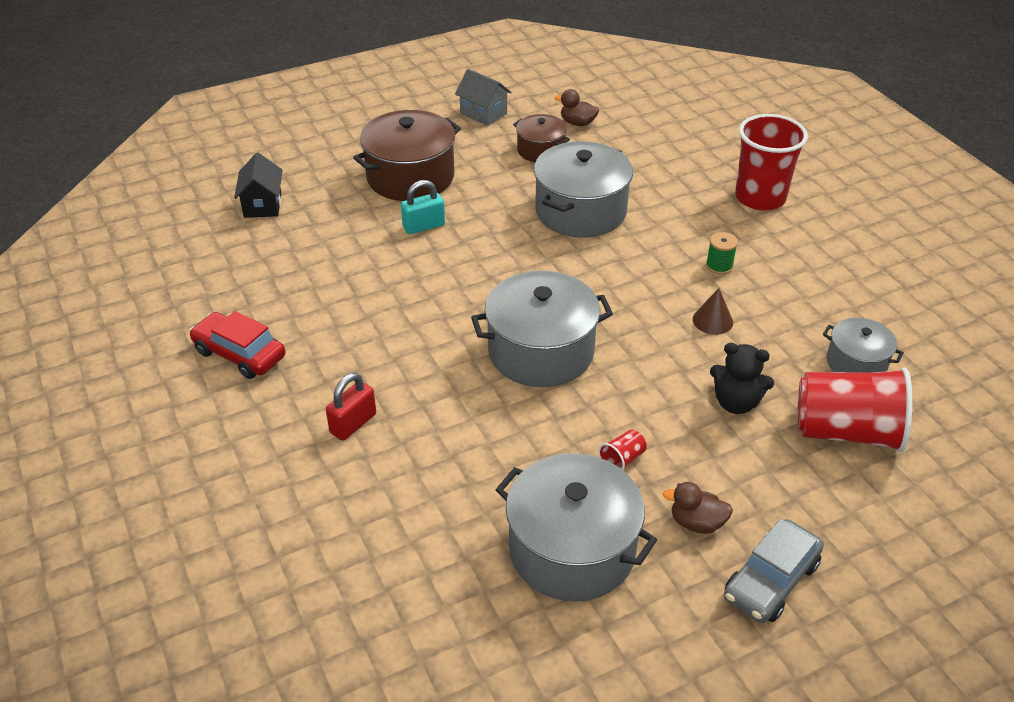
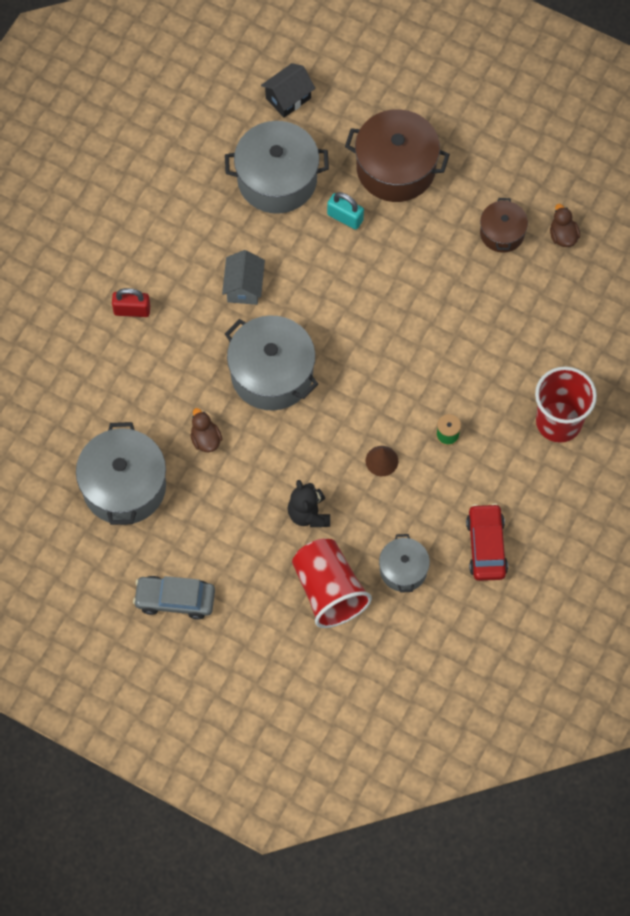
camera: 55 degrees right, 25 degrees up
(239, 354) = (140, 204): red car -> red car (486, 546)
(483, 113) = (521, 159): grey house -> grey house (244, 287)
(581, 211) = (443, 308): grey pot -> grey pot (277, 179)
(622, 460) = (211, 475): red cup -> none
(696, 523) = (190, 541): brown duck -> brown duck (205, 439)

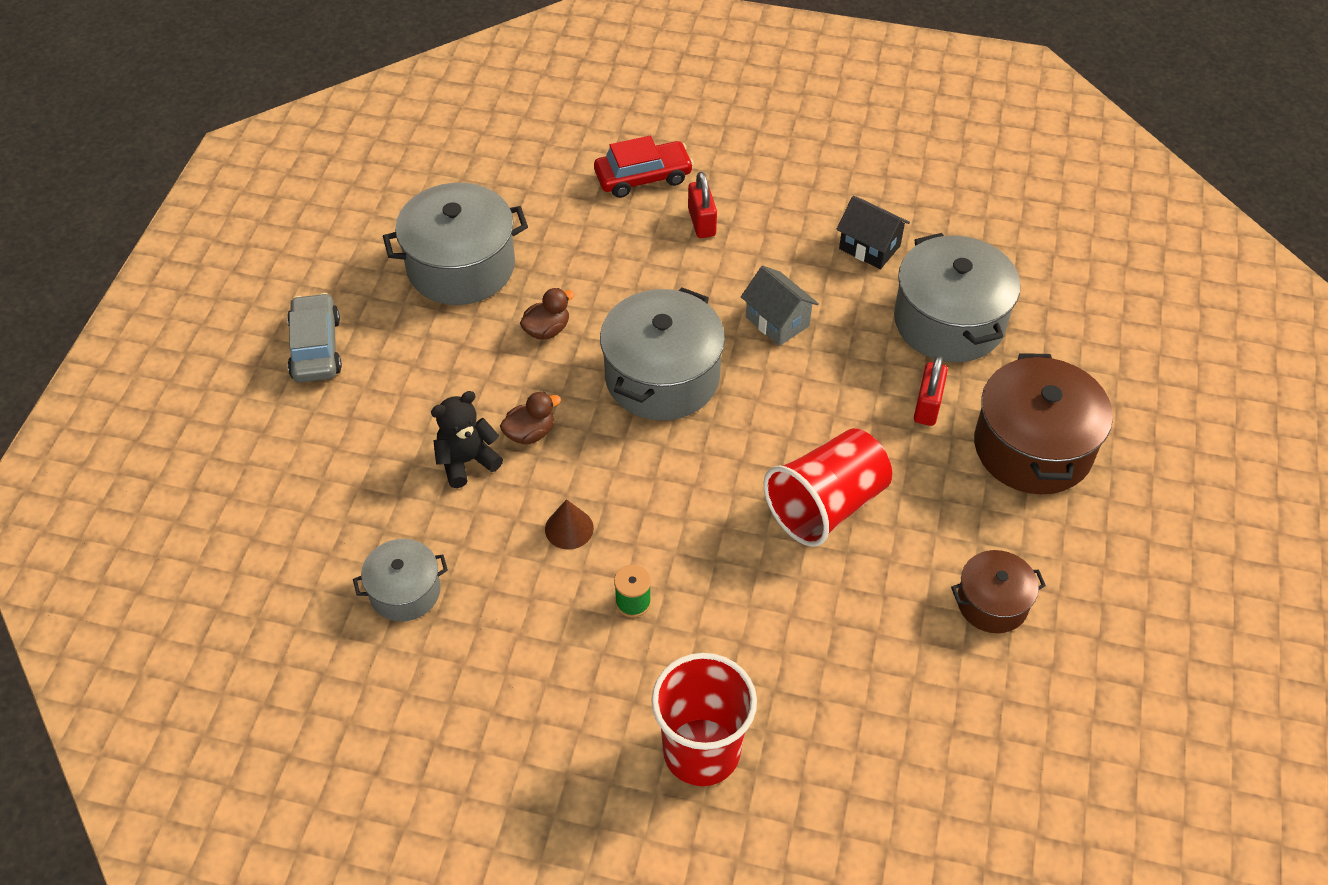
camera: 75 degrees right, 15 degrees down
(244, 287) = (777, 321): grey house -> grey house turned 60 degrees clockwise
(288, 98) = (1074, 307): black house -> black house (869, 247)
(329, 590) = (357, 508): red cup -> red cup (826, 505)
(345, 217) = (927, 406): turquoise padlock -> red padlock
(486, 546) = (464, 692): red car -> red car (643, 177)
(563, 236) = (1026, 689): brown duck -> brown duck (530, 433)

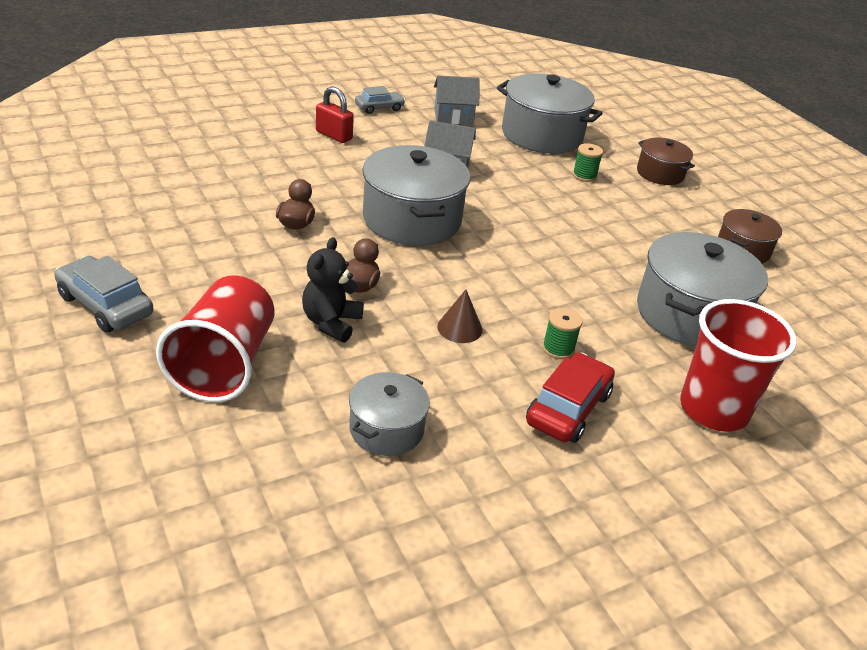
camera: 45 degrees left, 15 degrees down
(461, 266) = (180, 212): grey pot -> grey pot (690, 314)
(643, 177) = (263, 125): red car -> red car (568, 408)
(795, 198) = (379, 108): none -> grey car
(826, 505) = (598, 243): red cup -> red cup (224, 364)
(869, 247) = (453, 117): black house -> grey house
(927, 406) = (584, 176): red padlock -> green spool
(1032, 447) = (660, 173): brown pot -> brown pot, size x0.56

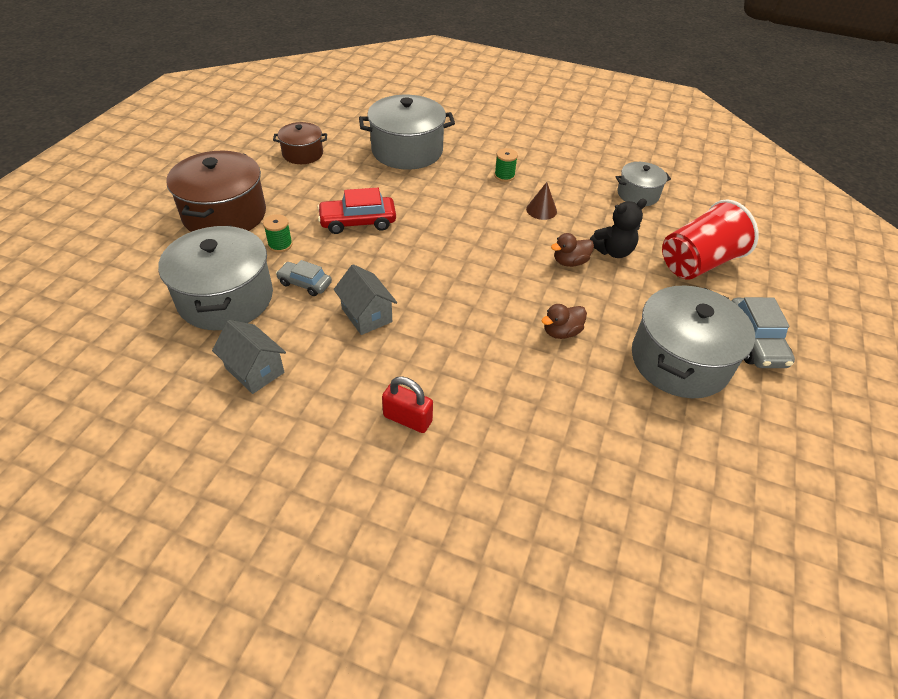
camera: 130 degrees left, 10 degrees up
(334, 135) = (407, 419): red padlock -> red padlock turned 60 degrees counterclockwise
(379, 108) = (302, 434): grey car -> grey car (305, 283)
(411, 219) = (470, 286): grey pot -> grey pot (680, 361)
(568, 408) = (540, 157): red car -> red car (358, 222)
(660, 173) = (225, 214): brown pot -> brown pot, size x1.79
(713, 409) = (476, 125): red cup -> none

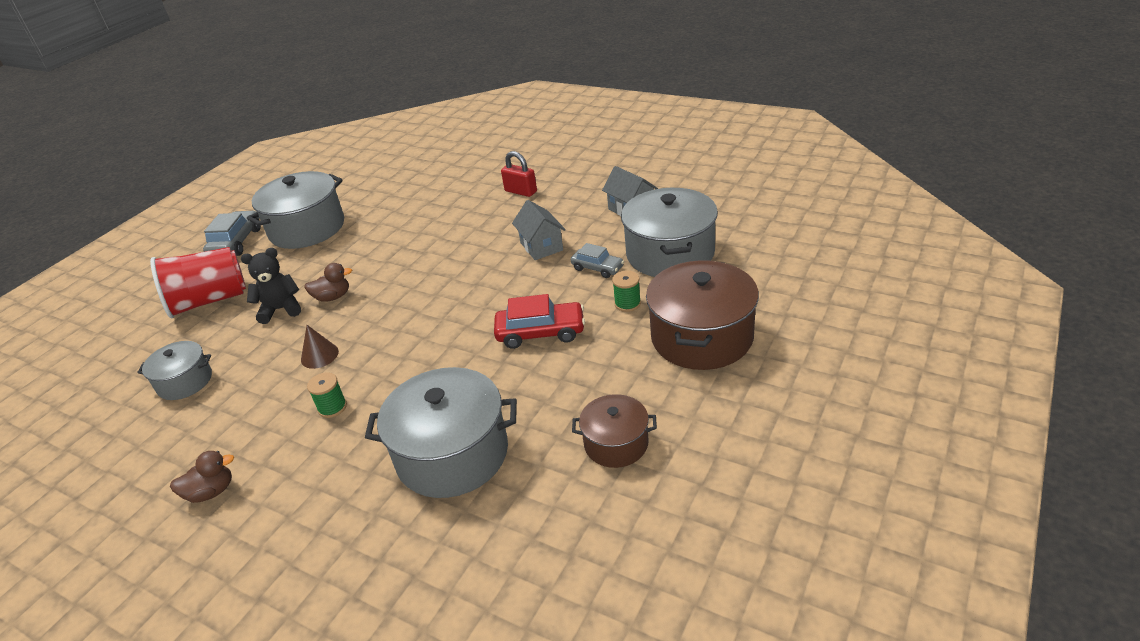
camera: 165 degrees left, 10 degrees down
(561, 332) = (383, 242): brown duck -> brown duck (211, 492)

